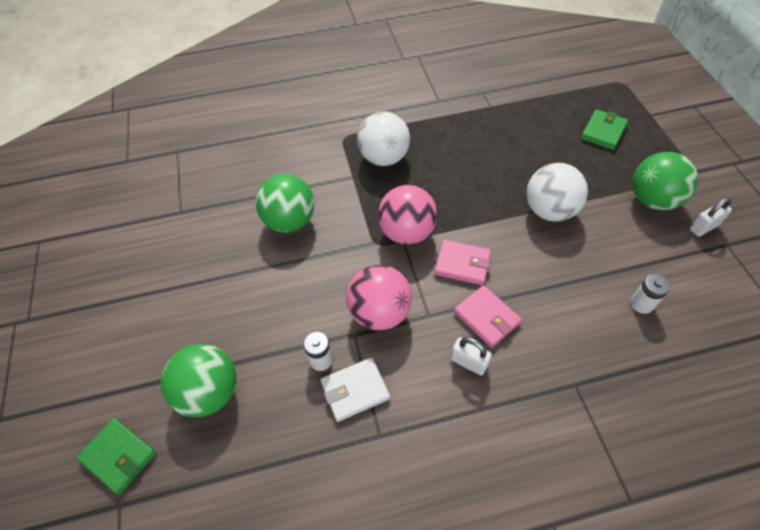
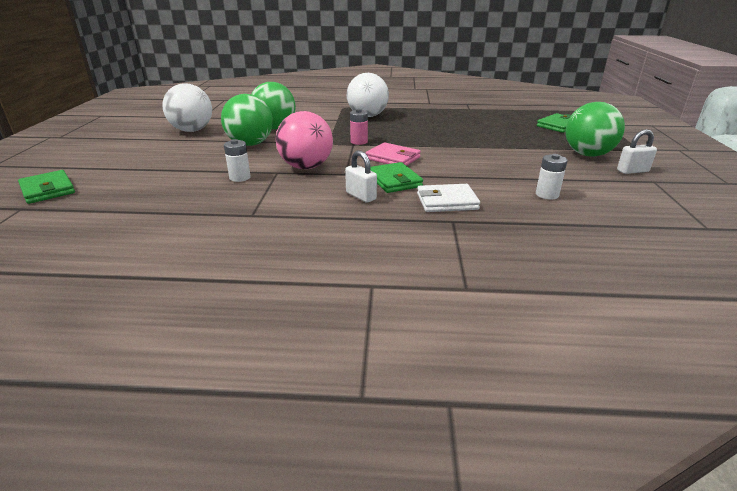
camera: 15 degrees right, 25 degrees down
(210, 392) = (143, 177): green ball -> green ball (250, 144)
(355, 390) = (253, 193): white wallet -> white wallet (447, 201)
(407, 232) = (359, 142): pink ball -> pink battery
(486, 317) = (394, 181): pink wallet -> green wallet
(549, 210) = (487, 148): white ball -> white ball (192, 130)

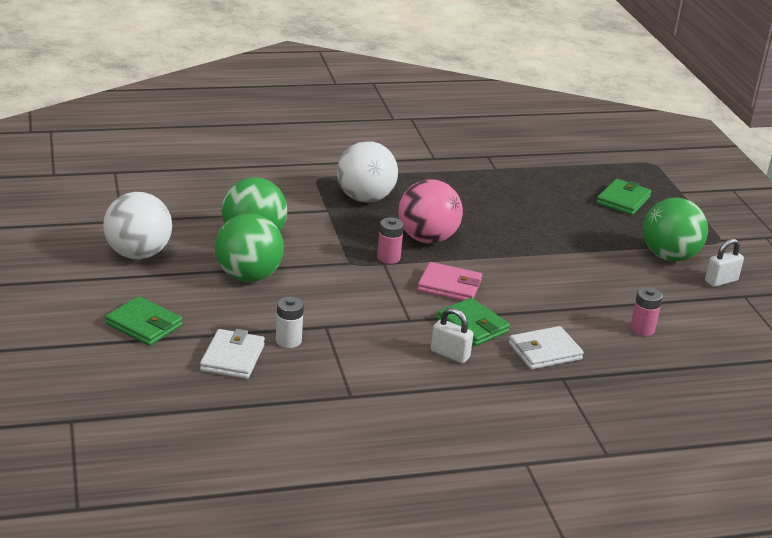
camera: 20 degrees left, 0 degrees up
(48, 190) = (67, 389): green wallet -> green wallet (144, 325)
(187, 183) = (232, 358): none -> white wallet
(306, 167) = (355, 313): pink ball -> pink ball (427, 239)
(547, 194) = (642, 329): white battery -> pink battery

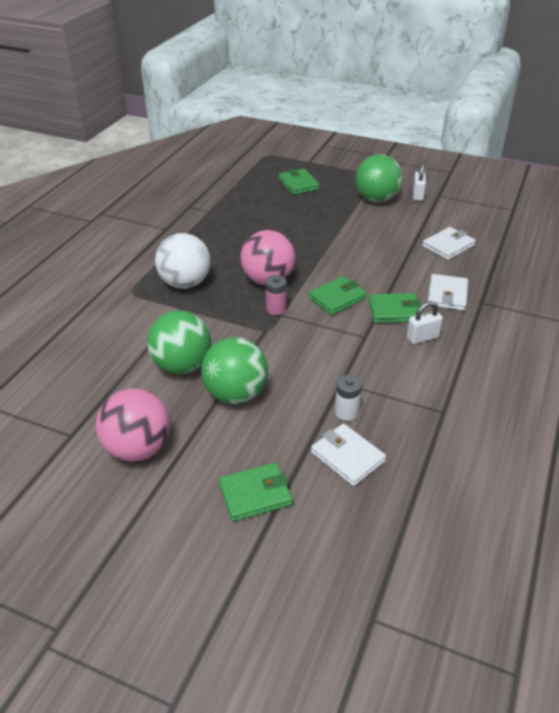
camera: 50 degrees left, 10 degrees up
(138, 254) = (138, 448): white ball -> pink ball
(449, 286) = (337, 298): pink wallet -> green wallet
(642, 329) = (448, 246): pink battery -> white wallet

